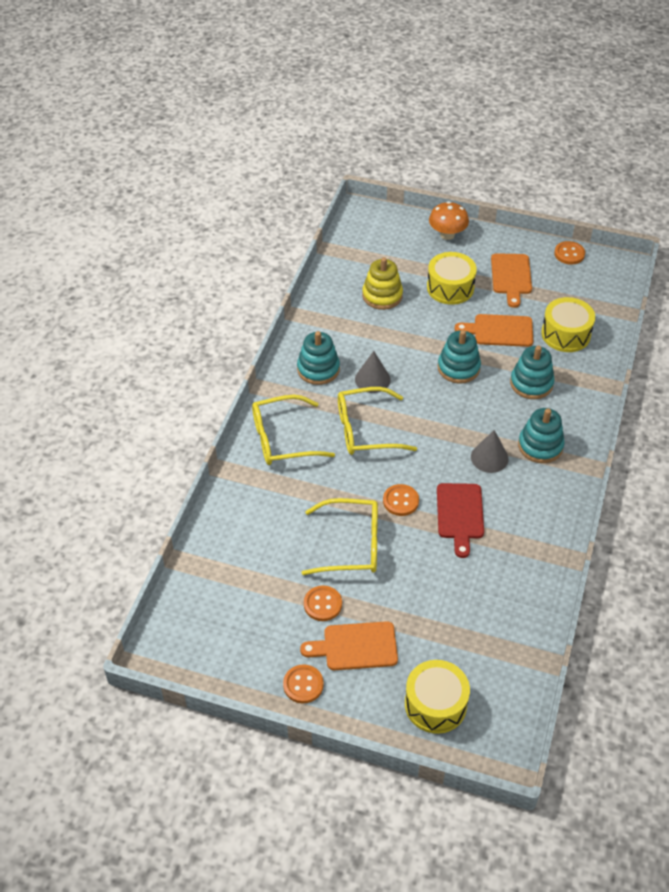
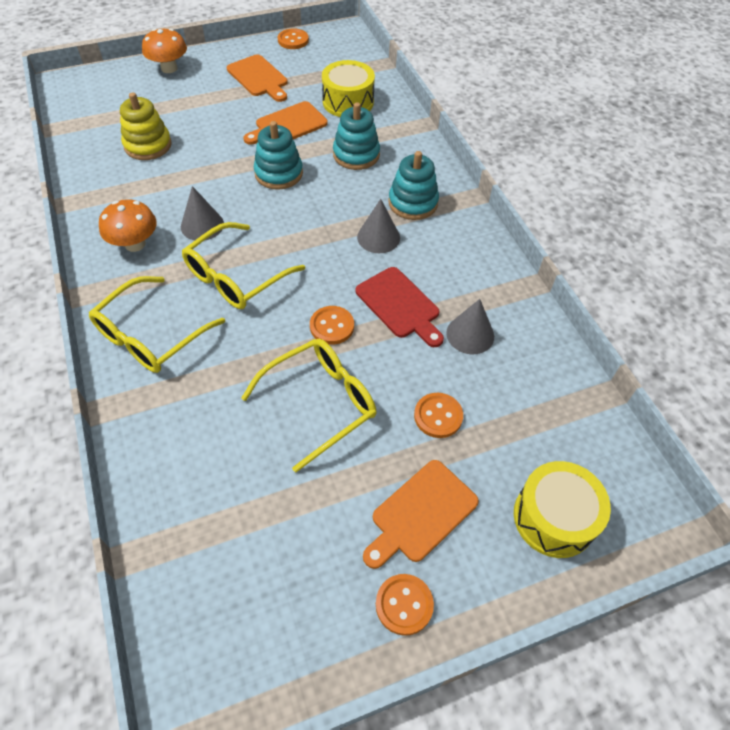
camera: 40 degrees left, 5 degrees up
(318, 369) = (135, 244): turquoise stacking toy -> orange mushroom
(322, 604) = (345, 490): orange button -> orange button (438, 416)
(450, 287) = (210, 110): yellow drum -> none
(491, 563) = (470, 334): none -> grey cone

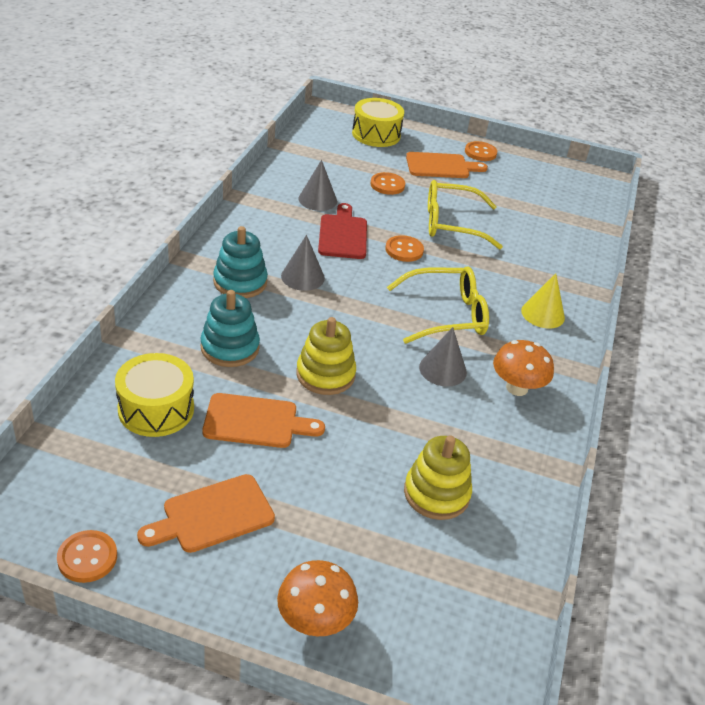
camera: 145 degrees left, 15 degrees down
(150, 336) = (543, 314): yellow glasses -> yellow cone
(259, 78) = (213, 515): orange cutting board -> orange cutting board turned 120 degrees counterclockwise
(278, 173) = (325, 374): turquoise stacking toy -> yellow stacking toy

